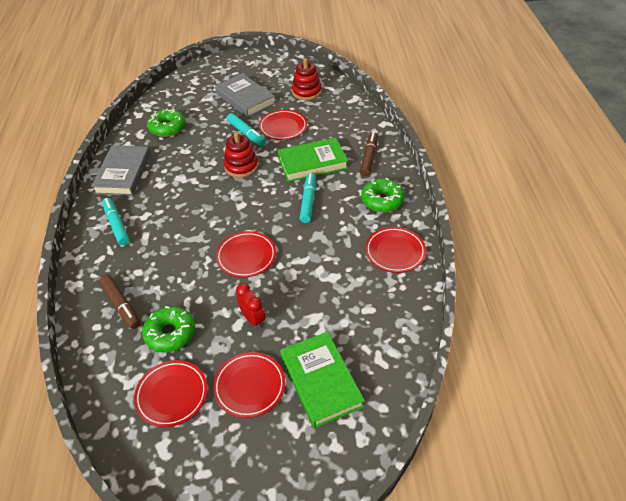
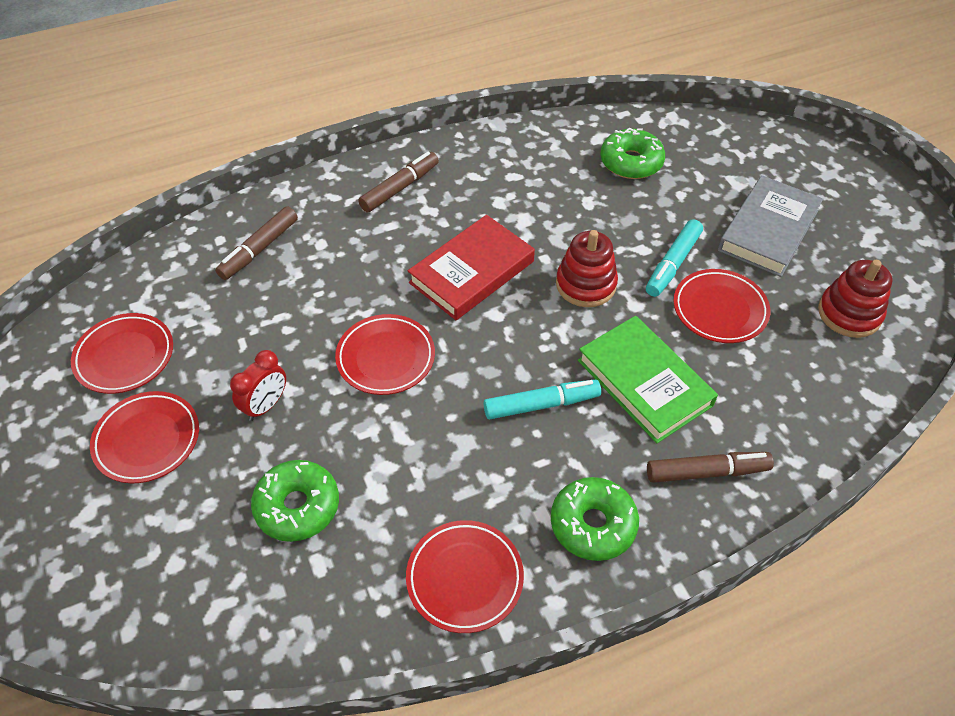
camera: 70 degrees right, 5 degrees up
(116, 225) = (399, 188): turquoise marker -> brown marker
(123, 173) = (504, 154): grey book -> none
(170, 333) = (222, 319): green donut -> green donut (297, 506)
(205, 207) = (471, 272): none -> red book
(321, 381) = (166, 530): green book -> none

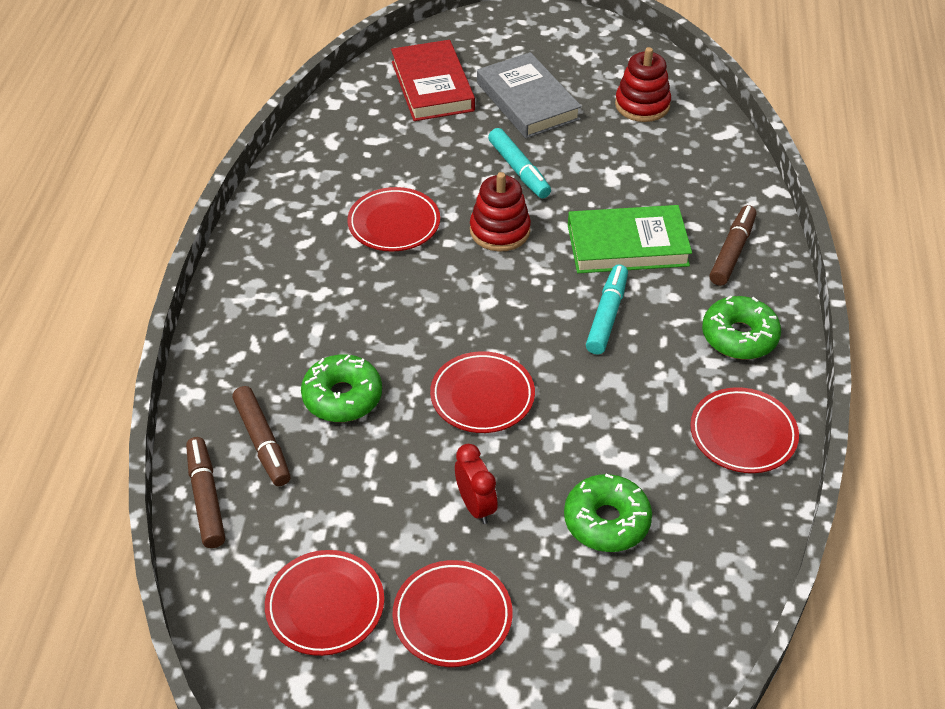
camera: 60 degrees left, 5 degrees down
(399, 188) = (272, 302): brown marker -> brown marker (206, 498)
(471, 272) = (426, 296): red book -> red book (432, 86)
(631, 162) = (381, 137): green donut -> green donut (342, 397)
(719, 309) = (587, 168): red plate -> red plate (394, 224)

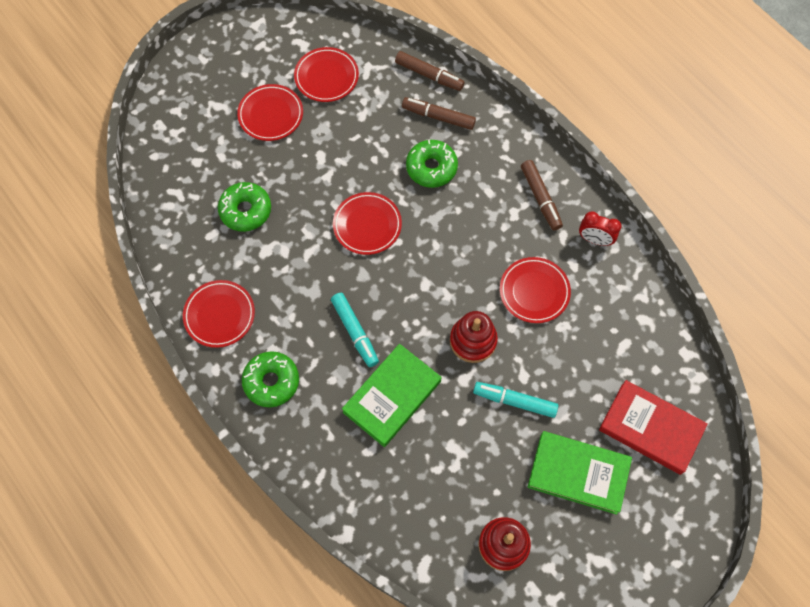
camera: 135 degrees right, 20 degrees up
(475, 506) = (311, 168): red clock -> red clock (594, 239)
(527, 101) = (578, 473): grey book -> green book
(732, 252) = (327, 448): brown marker -> brown marker (540, 198)

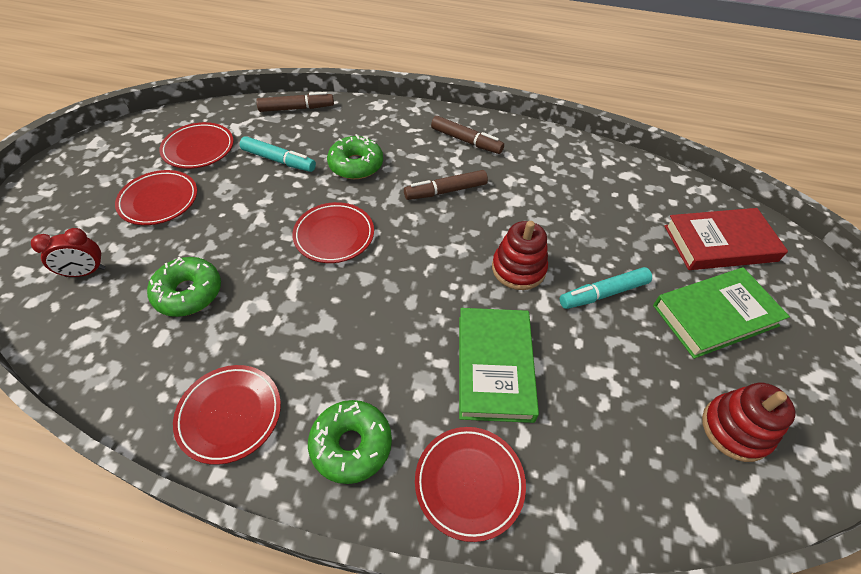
camera: 40 degrees left, 15 degrees down
(355, 332) = (402, 331): turquoise marker -> turquoise marker (279, 160)
(438, 117) = (330, 130): brown marker -> brown marker (446, 191)
(534, 291) = (528, 203): red plate -> red plate (469, 483)
(594, 239) = (534, 145): red clock -> red clock (85, 272)

